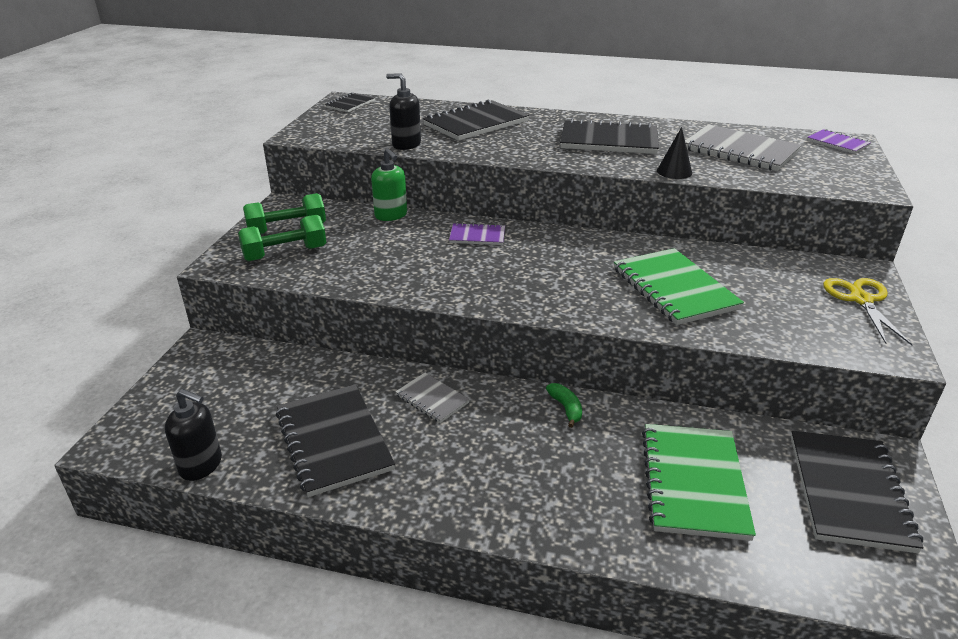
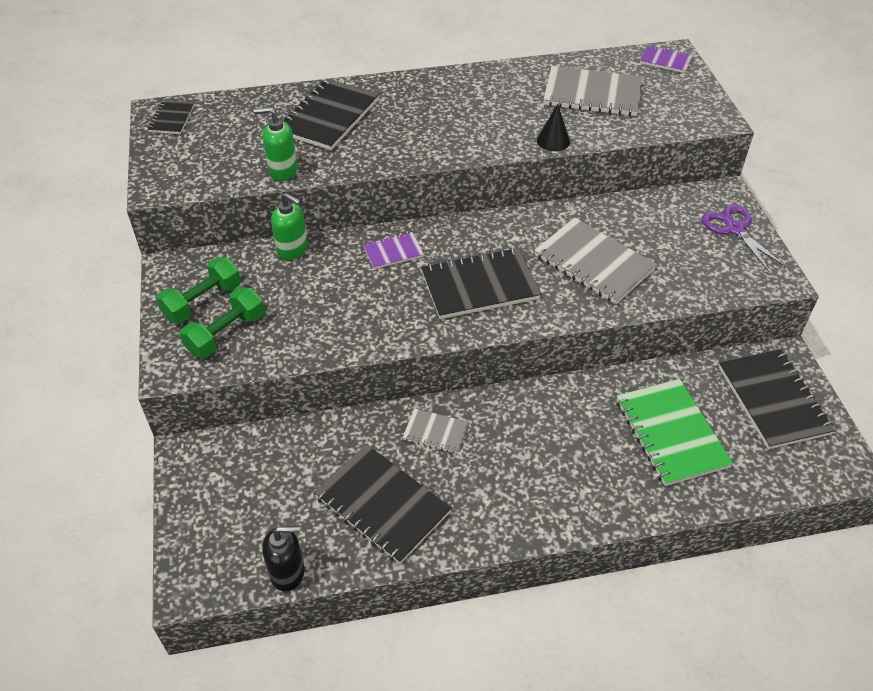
camera: 25 degrees left, 15 degrees up
(406, 144) = (282, 171): black soap dispenser -> green soap dispenser
(566, 408) = (546, 401): green banana -> none
(609, 140) = (472, 110): black notebook -> black notebook (480, 286)
(674, 288) = (593, 263): green notebook -> grey notebook
(861, 300) = (734, 229): yellow scissors -> purple scissors

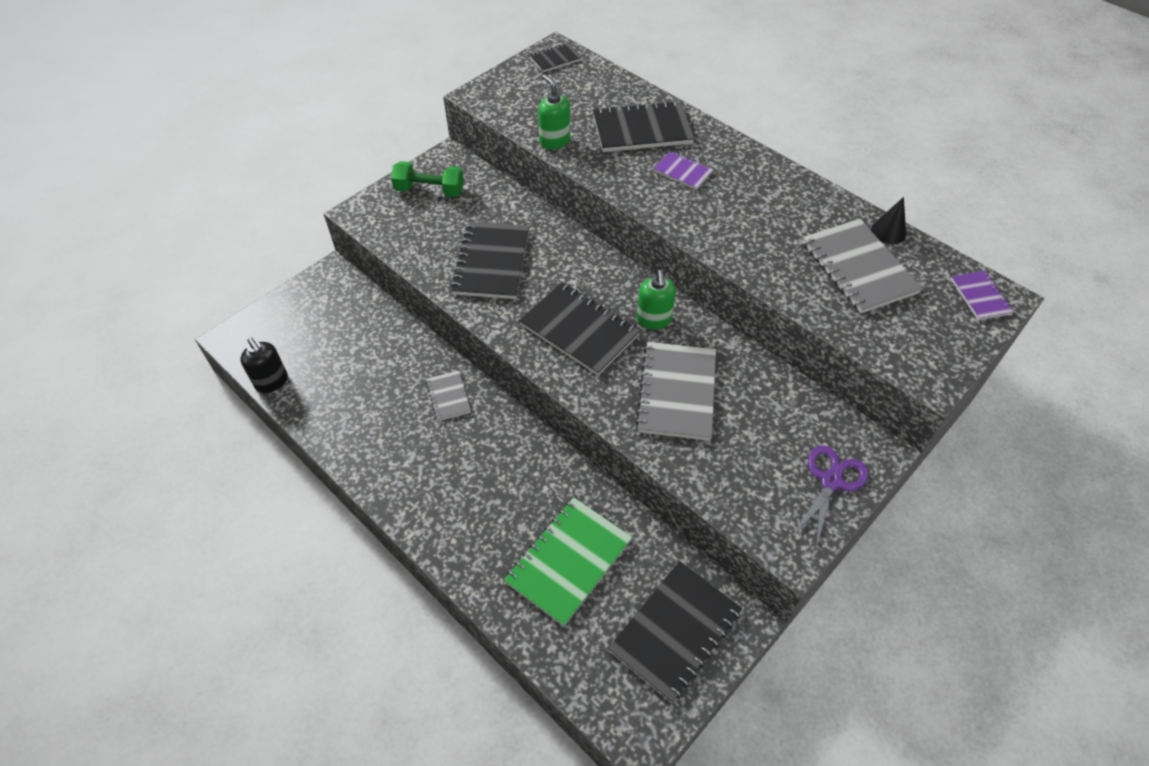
camera: 55 degrees right, 5 degrees up
(226, 334) = (410, 219): green dumbbell -> none
(293, 250) = (520, 204): green soap dispenser -> green soap dispenser (653, 320)
(382, 505) = (360, 401): black notebook -> black notebook (492, 262)
(393, 252) = (569, 259): purple notebook -> purple notebook (683, 172)
(553, 141) = (758, 273): black cone -> black cone (888, 232)

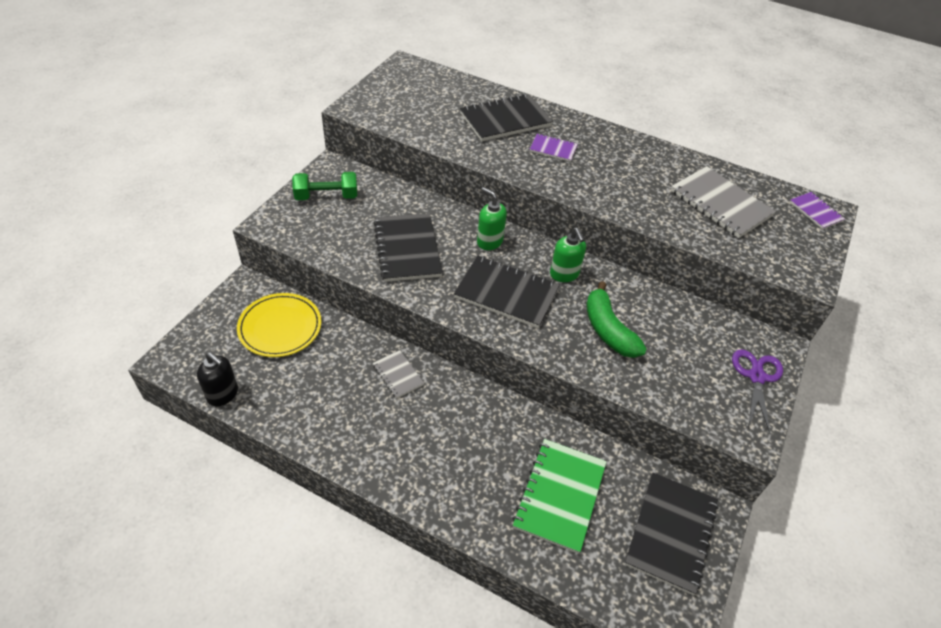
camera: 20 degrees left, 5 degrees down
(349, 323) = (280, 327): none -> yellow plate
(554, 141) = (436, 137): green soap dispenser -> green soap dispenser (489, 241)
(555, 59) = (408, 72): black notebook -> none
(677, 392) = (608, 330): grey notebook -> green banana
(888, 232) = (729, 173): black cone -> none

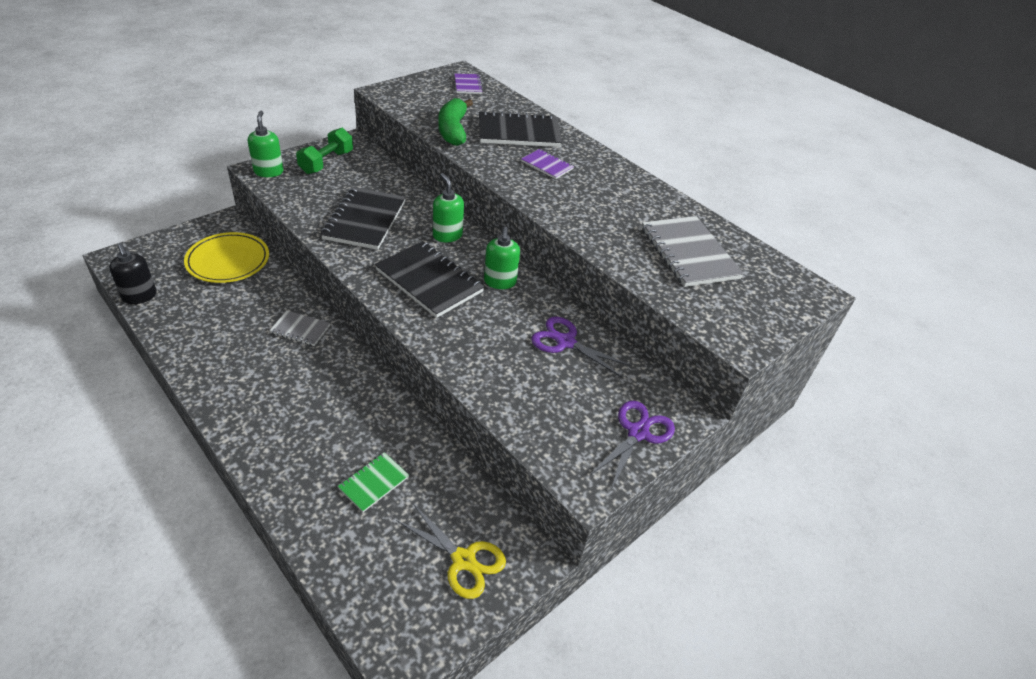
camera: 20 degrees right, 5 degrees down
(279, 224) = (269, 172): none -> green soap dispenser
(326, 196) = (327, 162): green dumbbell -> green dumbbell turned 75 degrees counterclockwise
(398, 375) = (300, 329): grey notebook -> grey notebook turned 60 degrees counterclockwise
(559, 495) = (374, 483): green notebook -> green notebook, size x0.53
(608, 330) = (507, 341): green banana -> green banana (453, 130)
(653, 314) = (565, 342): none -> purple scissors
(671, 533) = (463, 560): black notebook -> yellow scissors
(815, 211) = (797, 289): purple notebook -> purple notebook (468, 85)

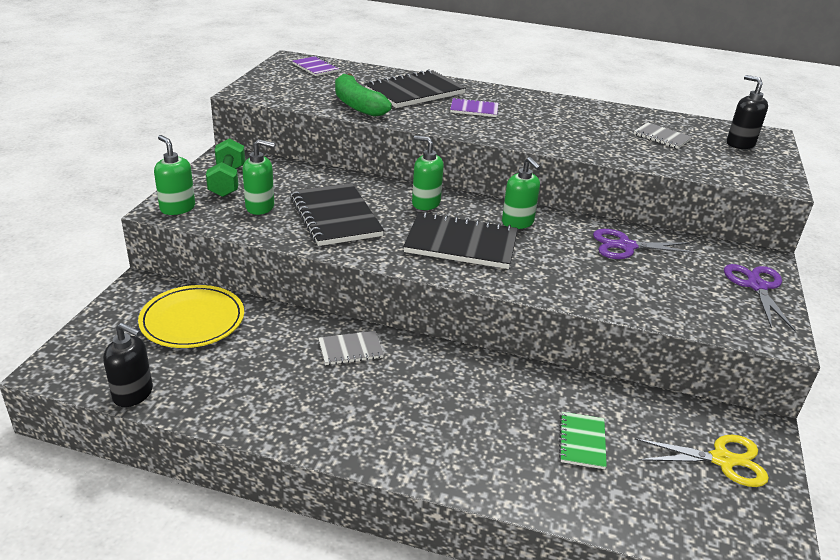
camera: 30 degrees left, 10 degrees down
(323, 192) = (260, 207): none -> green soap dispenser
(689, 253) = (661, 137): grey notebook -> grey notebook, size x0.53
(764, 290) = (740, 144): none -> black soap dispenser

